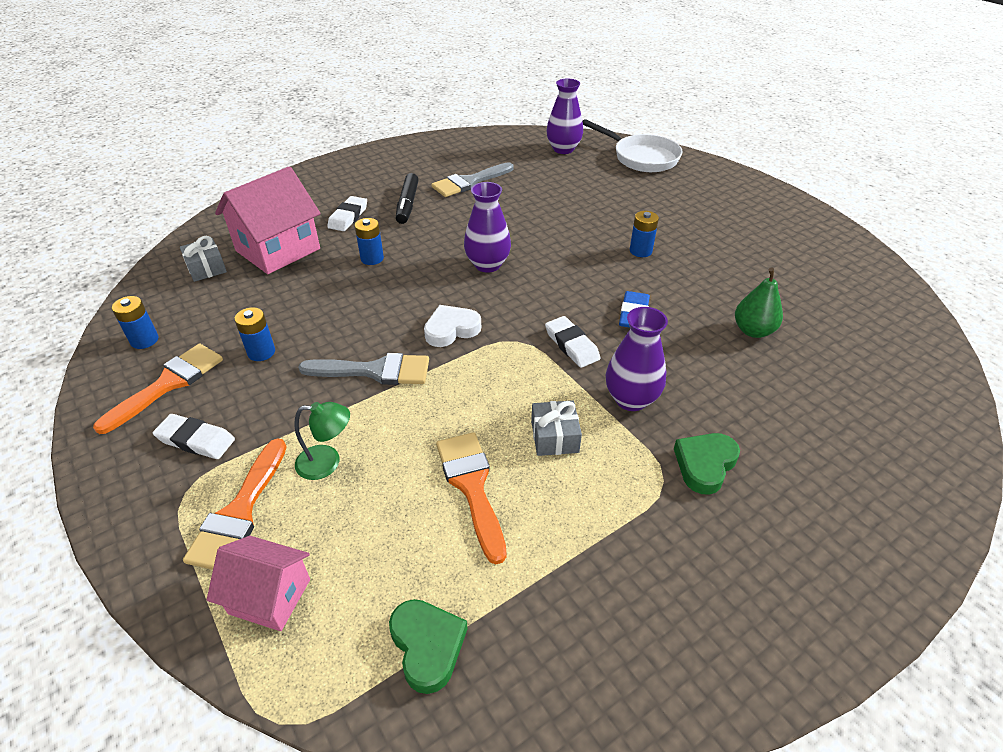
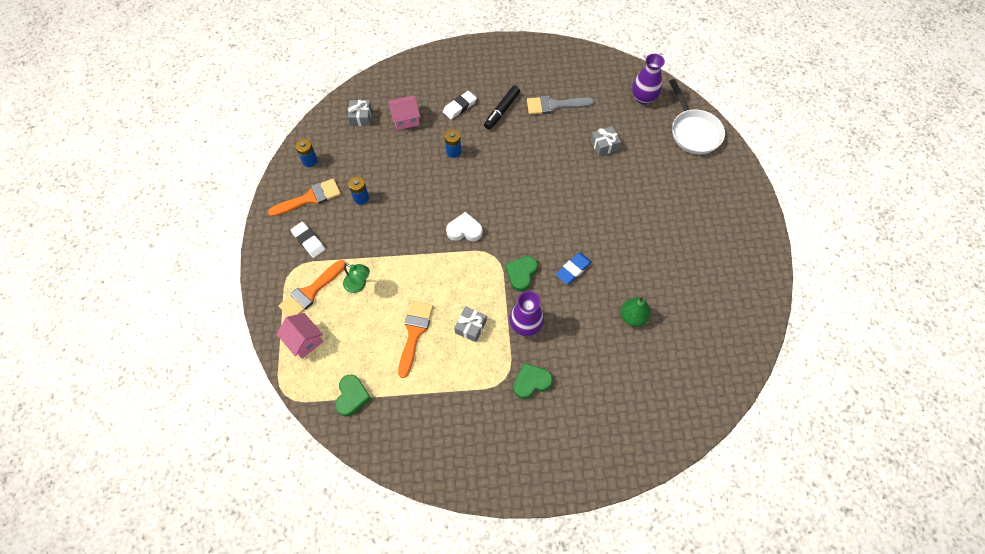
camera: 30 degrees right, 20 degrees up
(278, 250) = (405, 119): pink house -> pink house, size x0.59
(375, 371) = (409, 239): grey brush -> none
(487, 265) = (516, 189): purple vase -> none
(558, 195) = (604, 145): none -> grey gift
(571, 345) = (521, 274): white eraser -> green heart
(640, 251) = (618, 222): blue battery -> none

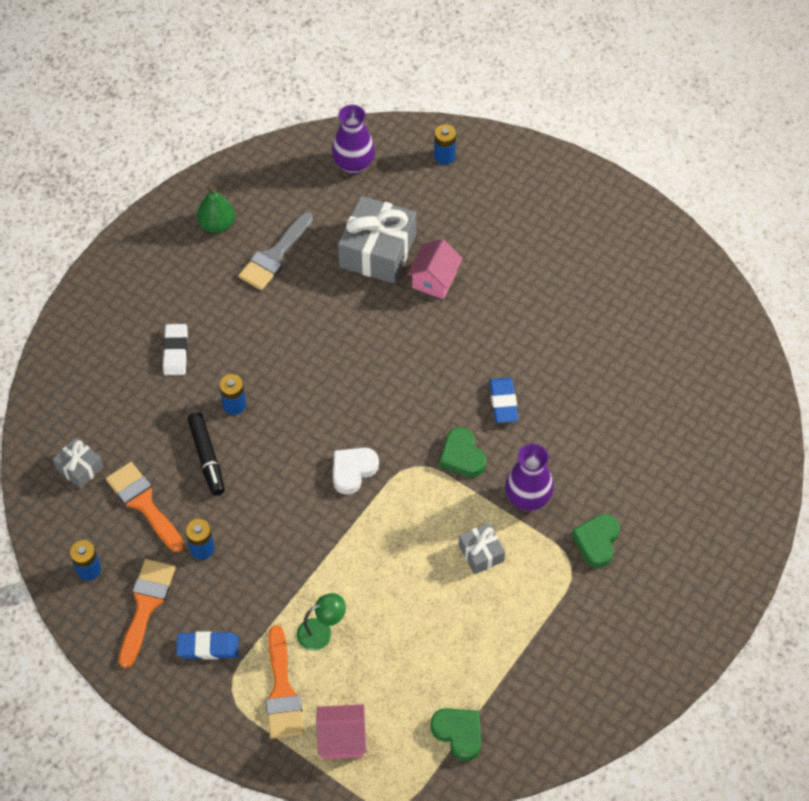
camera: 50 degrees left, 5 degrees down
(308, 241) = (208, 647): white eraser -> blue eraser
(405, 119) = (134, 421): pink house -> pink house (434, 280)
(414, 333) = (437, 615): orange brush -> orange brush (143, 503)
(502, 110) = (227, 313): black marker -> black marker (207, 457)
(604, 145) = (377, 251): grey gift -> grey gift, size x1.95
(633, 317) = (608, 391): green pear -> green pear (217, 225)
(693, 132) = (444, 156): white pan -> blue battery

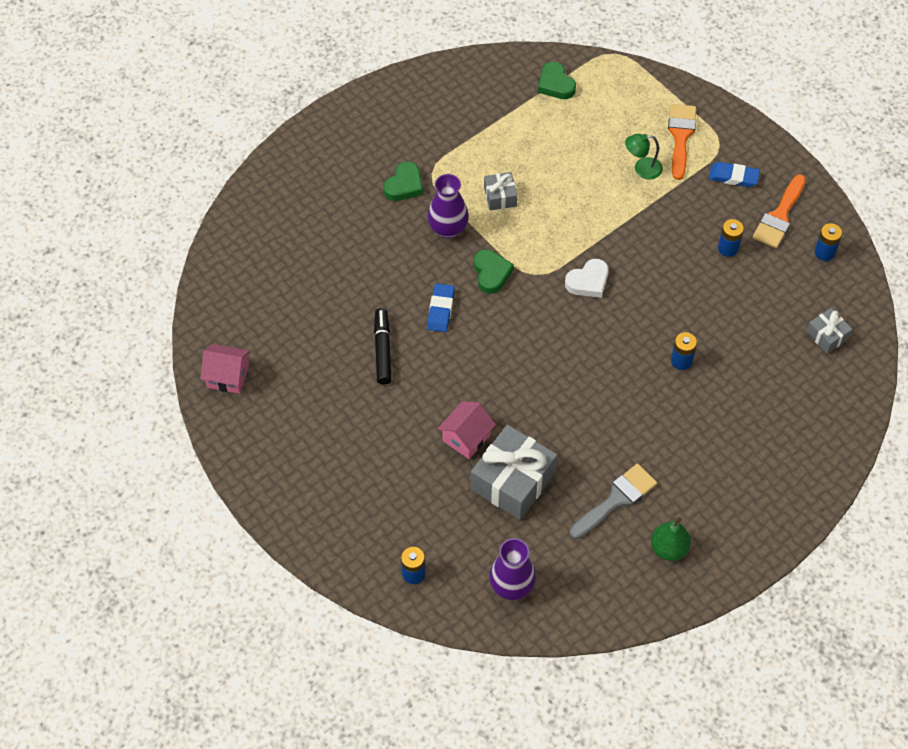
camera: 165 degrees left, 0 degrees up
(143, 503) = (773, 294): orange brush -> none
(175, 352) = (729, 422): white eraser -> none
(207, 457) = (713, 320): black marker -> black marker (382, 350)
(342, 739) = (642, 98): pink house -> pink house (228, 377)

